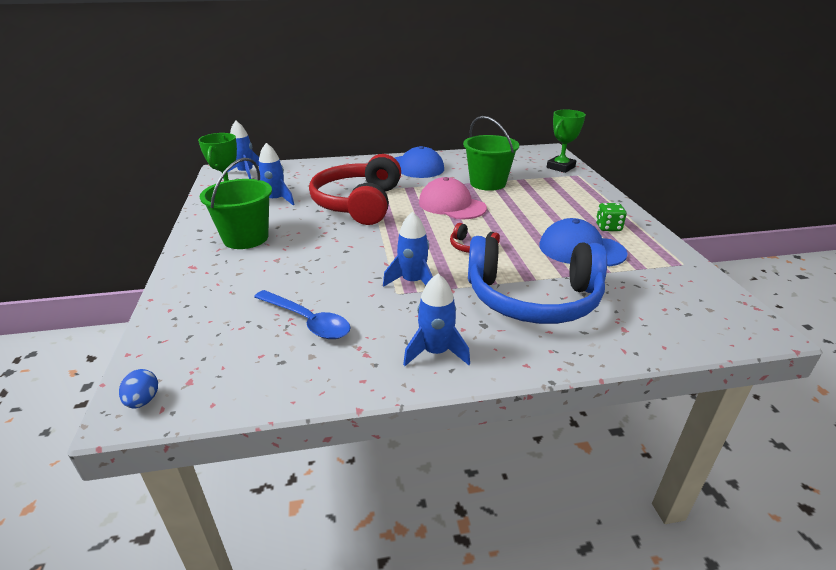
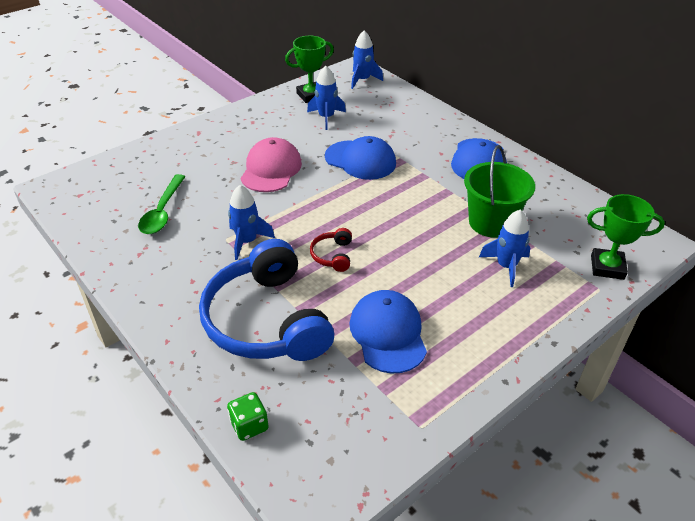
camera: 60 degrees right, 10 degrees up
(143, 401) = (57, 188): blue egg -> none
(246, 238) = (253, 134): green bucket -> none
(307, 321) = (162, 212): blue spoon -> green spoon
(358, 203) = (360, 160): red headphones -> blue cap
(436, 352) = (158, 287): blue rocket -> blue rocket (506, 266)
(451, 205) = (410, 215): pink cap -> pink cap (271, 169)
(608, 227) = (462, 345): green dice -> green dice (249, 425)

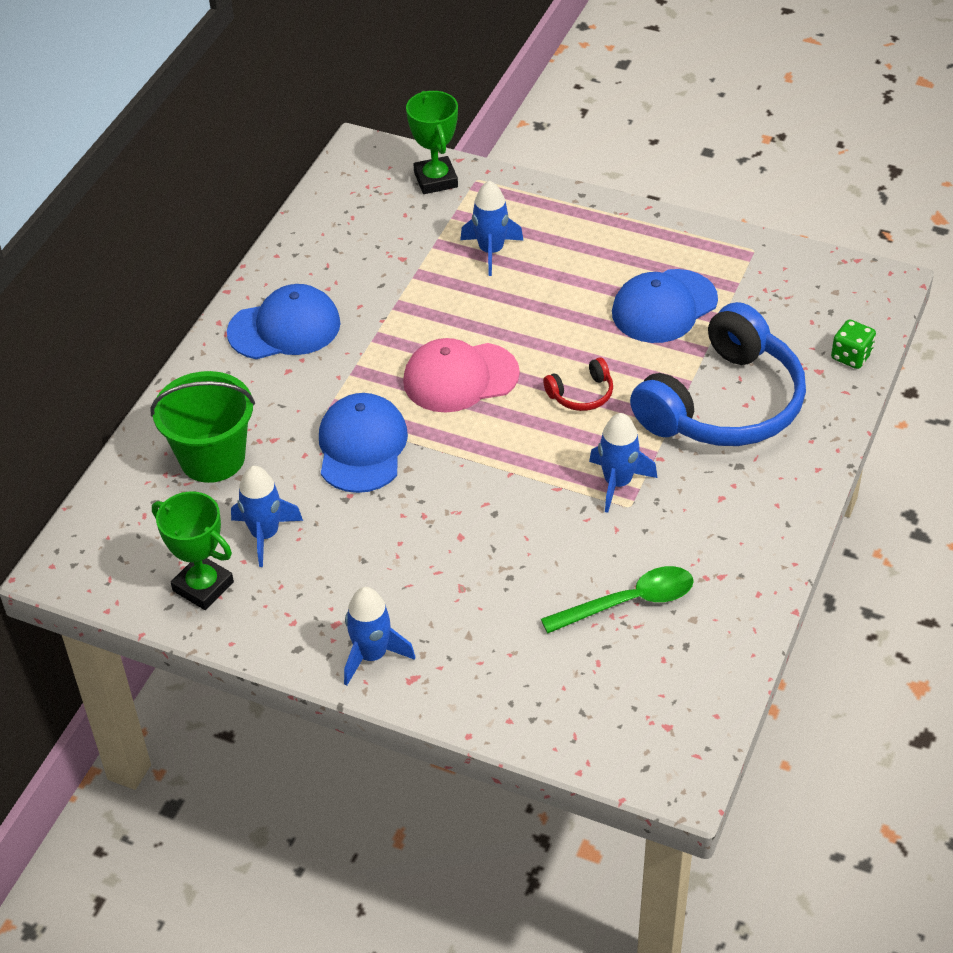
camera: 115 degrees left, 5 degrees up
(271, 169) = (451, 534): pink cap -> pink cap (460, 377)
(362, 80) = (107, 540): blue rocket -> blue rocket (372, 655)
(491, 222) = (418, 282): green bucket -> green bucket (212, 458)

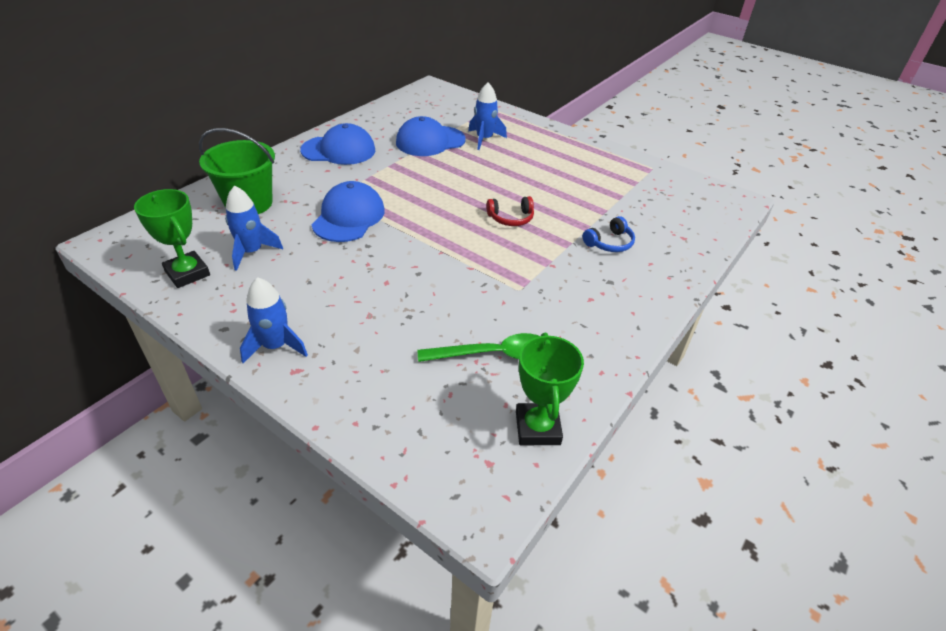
camera: 10 degrees right, 5 degrees down
(436, 180) = (467, 104): green trophy -> green trophy (537, 428)
(460, 377) = (434, 194): pink cap -> none
(617, 483) = (516, 273): blue rocket -> none
(664, 307) = (584, 184): blue cap -> blue cap (430, 141)
(724, 404) = (610, 243): blue headphones -> blue headphones, size x0.40
(851, 356) = (709, 234): green dice -> none

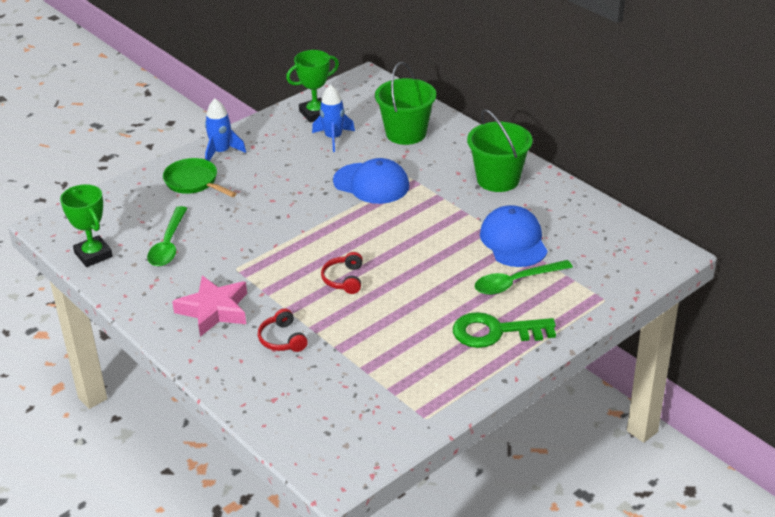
camera: 105 degrees right, 5 degrees down
(338, 150) = (498, 179): blue cap -> green bucket
(352, 359) = (194, 182): none -> green pan
(484, 139) = (516, 282): blue rocket -> green spoon
(537, 428) = (93, 255): green trophy -> green trophy turned 45 degrees clockwise
(546, 145) = (495, 332): none -> green key
(592, 293) = (214, 310): none -> pink star
(610, 243) = (282, 339): blue headphones -> red headphones

